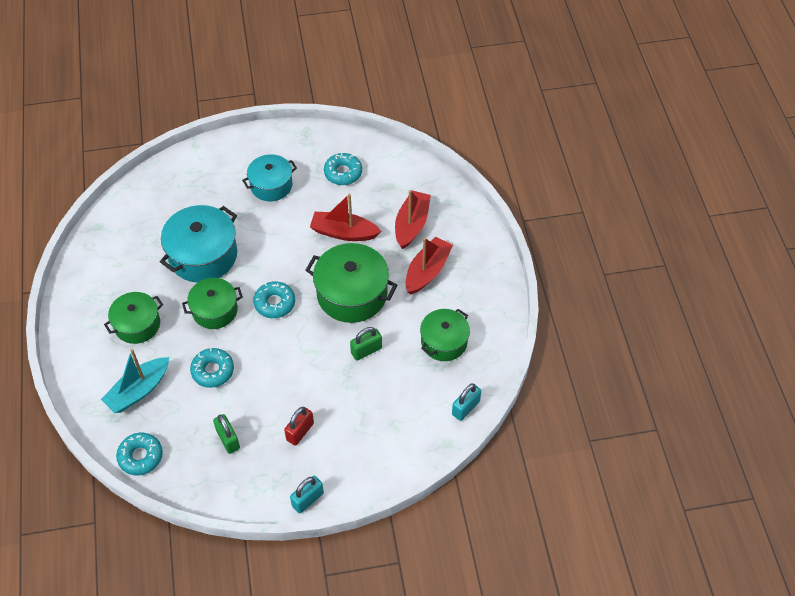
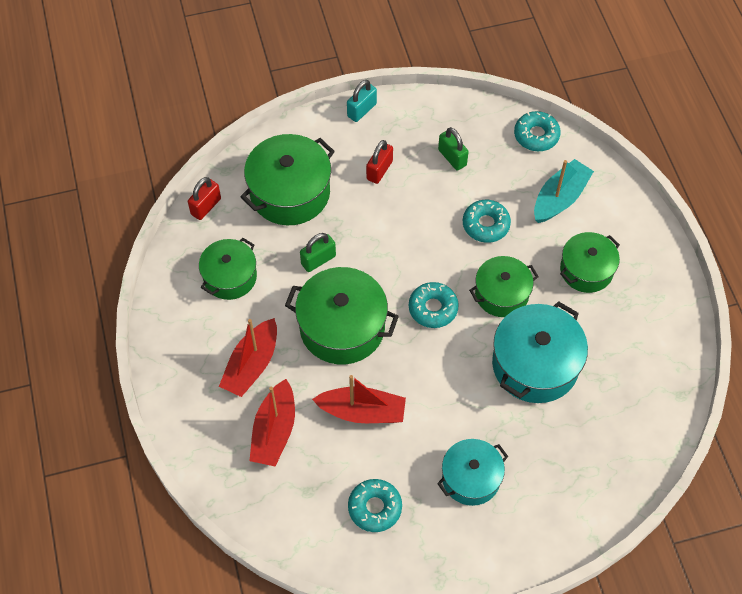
camera: 175 degrees right, 5 degrees up
(387, 415) = (290, 192): none -> green pot
(465, 408) = (206, 206): turquoise padlock -> red padlock

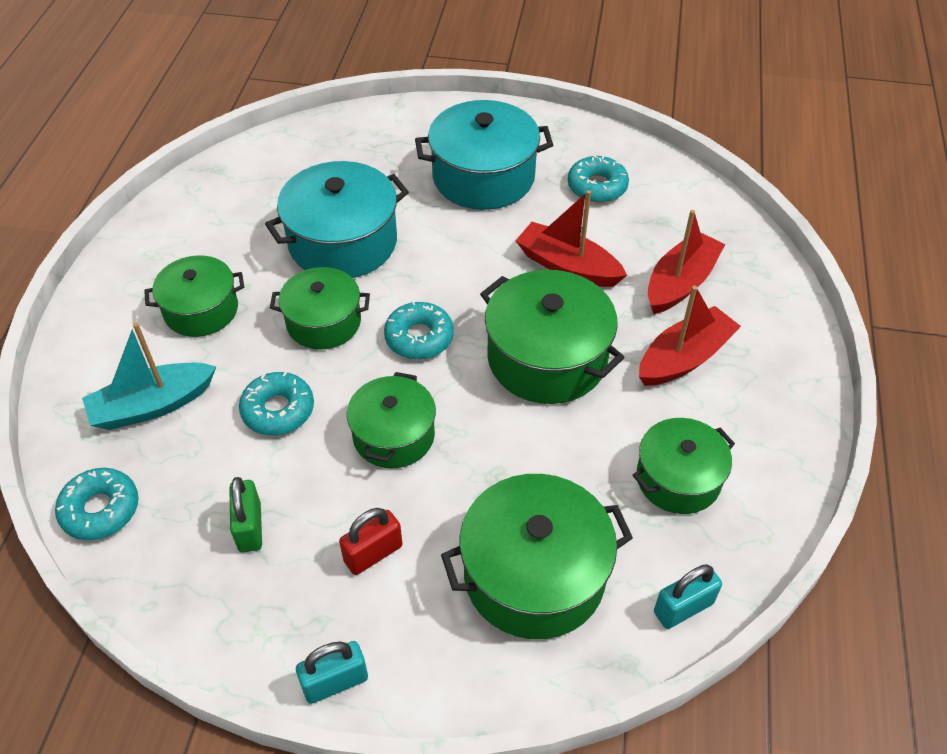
camera: 155 degrees left, 10 degrees down
(206, 206) = (683, 608): red padlock -> turquoise padlock
(318, 260) = (538, 453): green padlock -> none
(408, 237) = (394, 435): none -> green pot
(471, 478) = (483, 177): turquoise pot -> turquoise pot, size x1.56

